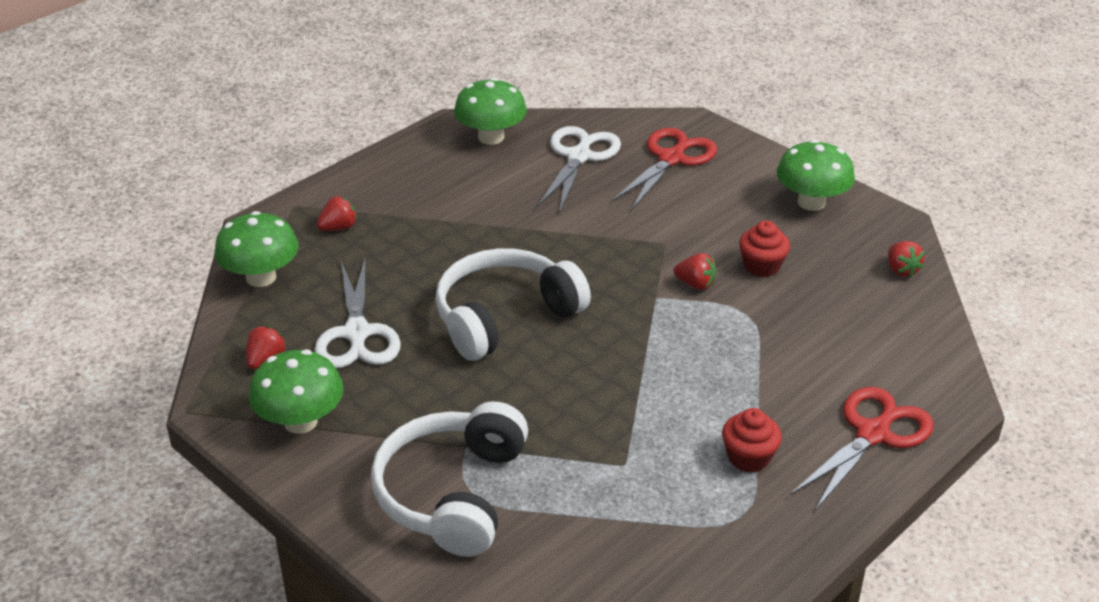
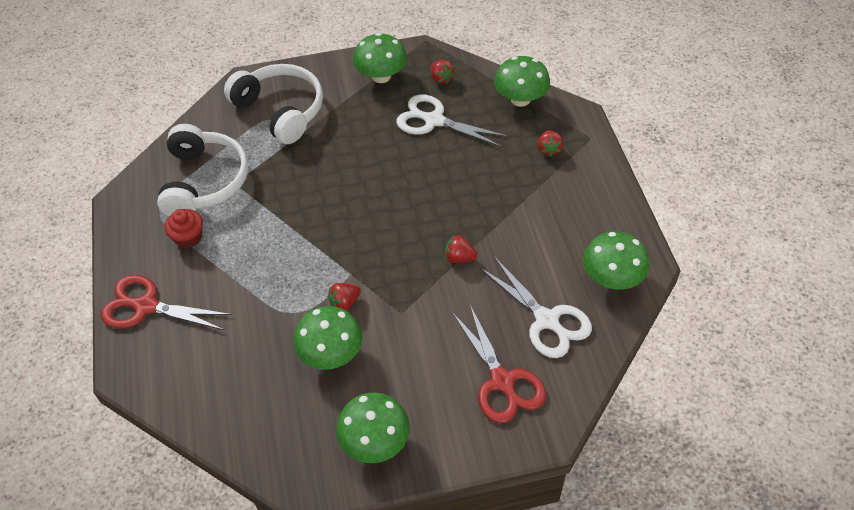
camera: 125 degrees right, 15 degrees up
(505, 317) = (394, 189): white headphones -> white headphones (204, 181)
(762, 266) = (331, 354): red cupcake -> green mushroom
(873, 434) = (146, 306): red scissors -> red scissors turned 120 degrees clockwise
(901, 270) = (254, 441): red strawberry -> red strawberry (459, 258)

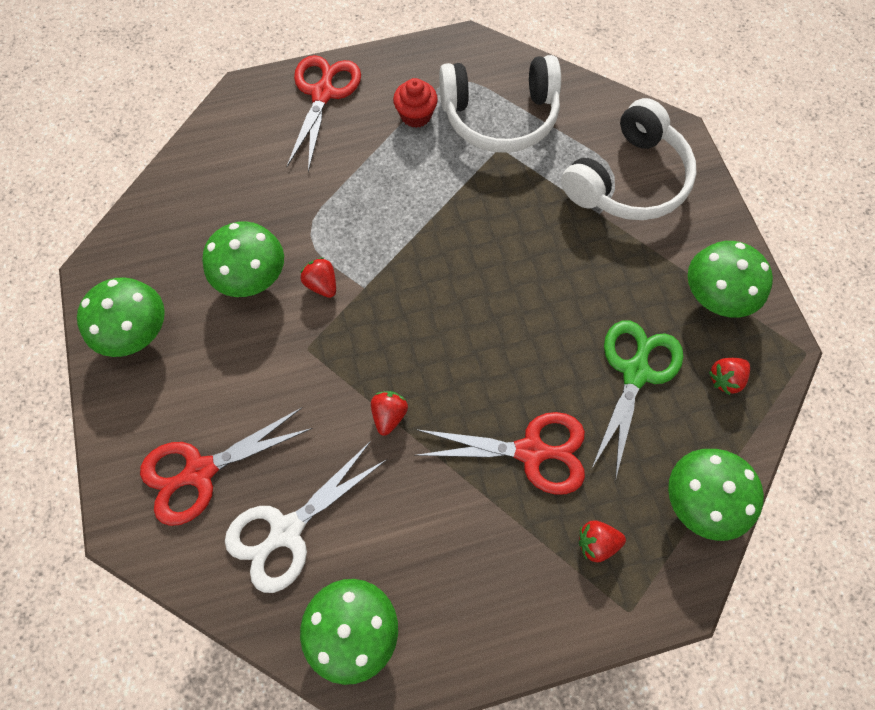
camera: 85 degrees right, 15 degrees up
(434, 121) = (635, 373): white scissors -> green scissors
(488, 178) = (530, 451): none -> red scissors

